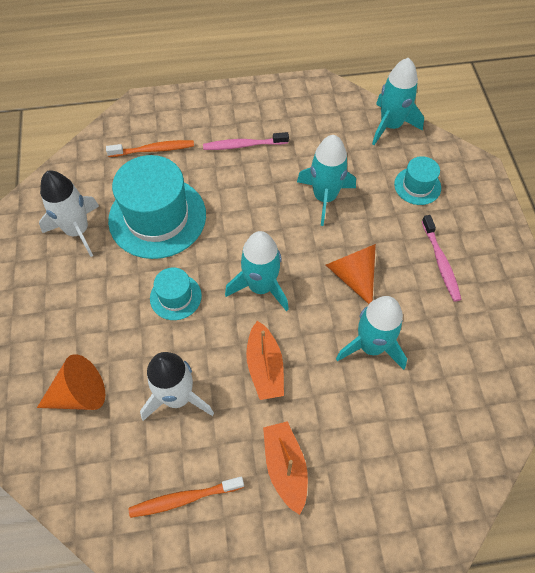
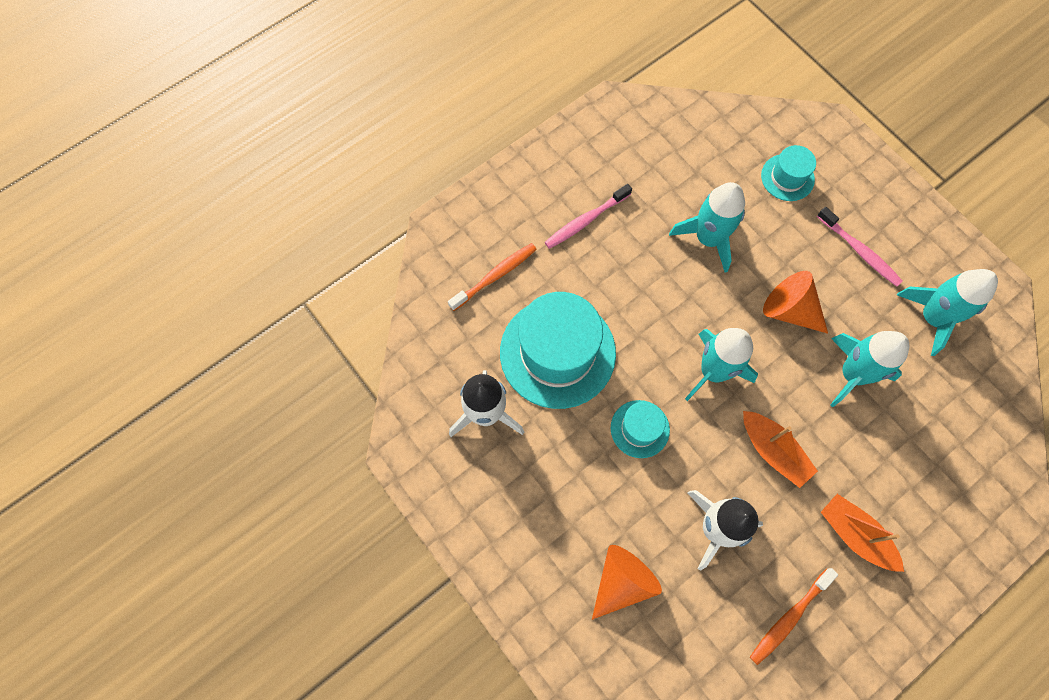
camera: 30 degrees left, 10 degrees up
(390, 125) = (718, 119): turquoise rocket -> turquoise rocket (932, 317)

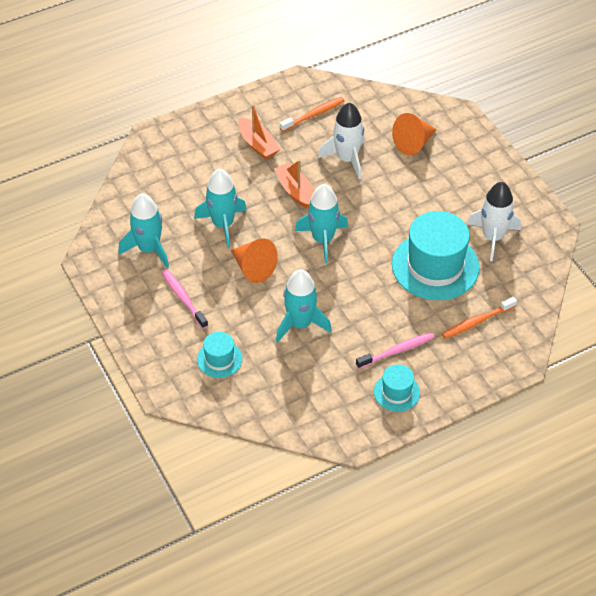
camera: 170 degrees left, 20 degrees down
(640, 429) = (384, 215): turquoise hat -> turquoise hat (396, 392)

